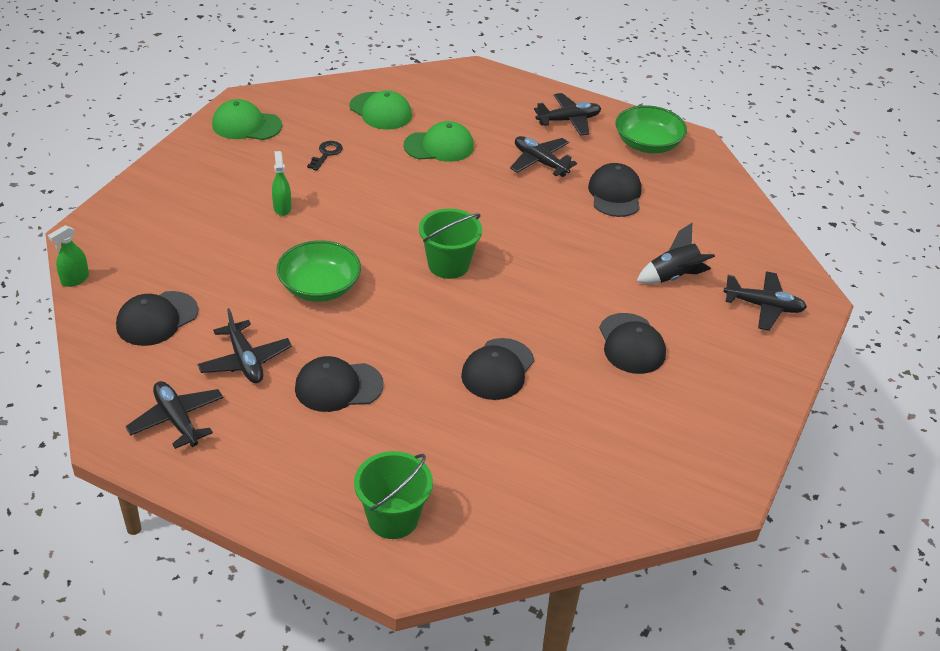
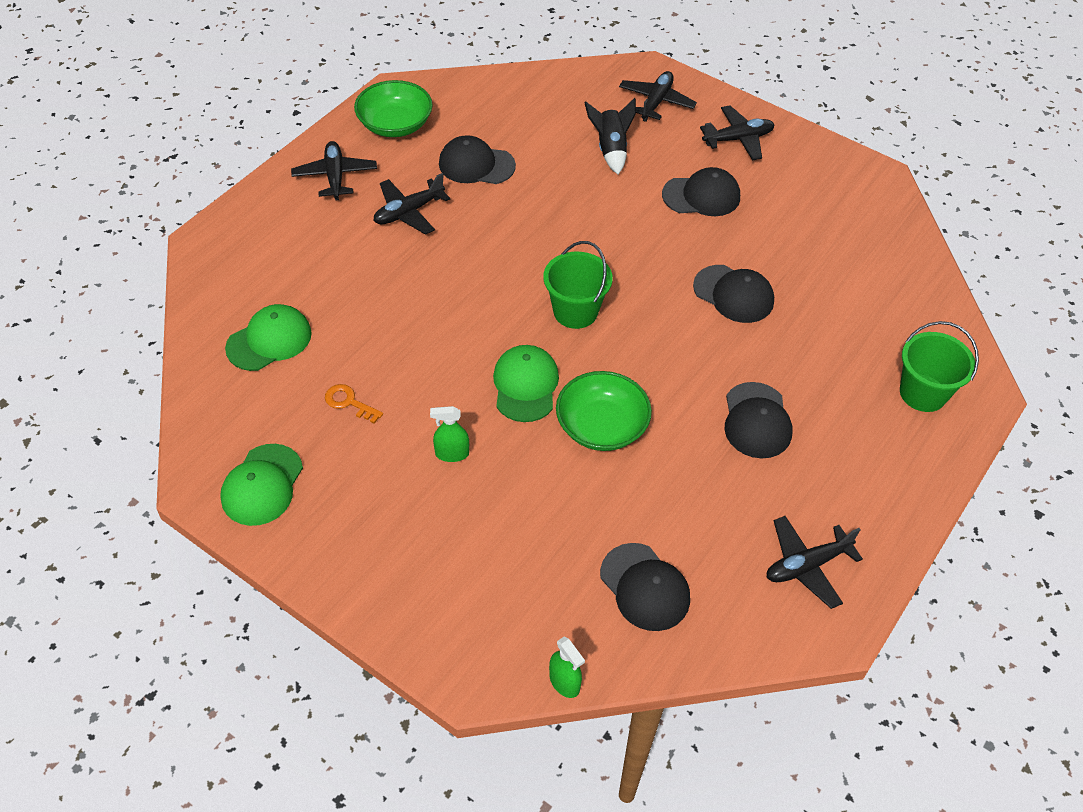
camera: 80 degrees left, 10 degrees up
(245, 361) = (717, 500): black plane -> black plane (738, 139)
(326, 154) = (349, 402): black key -> orange key
(439, 146) = (358, 293): green cap -> green cap (525, 385)

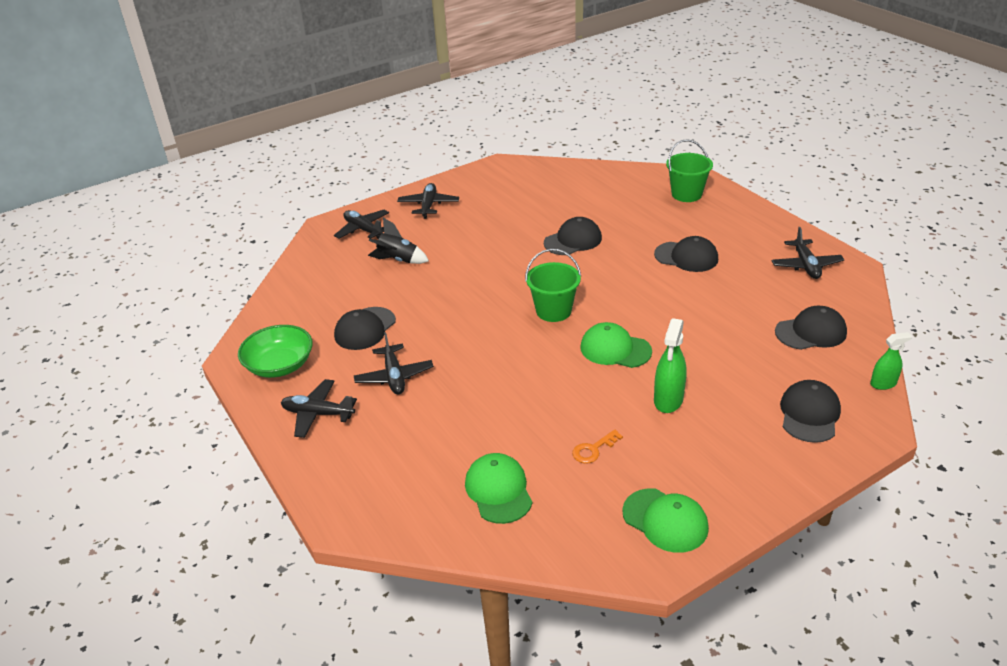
camera: 65 degrees left, 15 degrees down
(452, 454) = (668, 400): green spray bottle -> green spray bottle, size x1.58
(601, 426) = (667, 321): green bowl -> none
(701, 196) = (473, 232): black cap -> black cap (809, 414)

